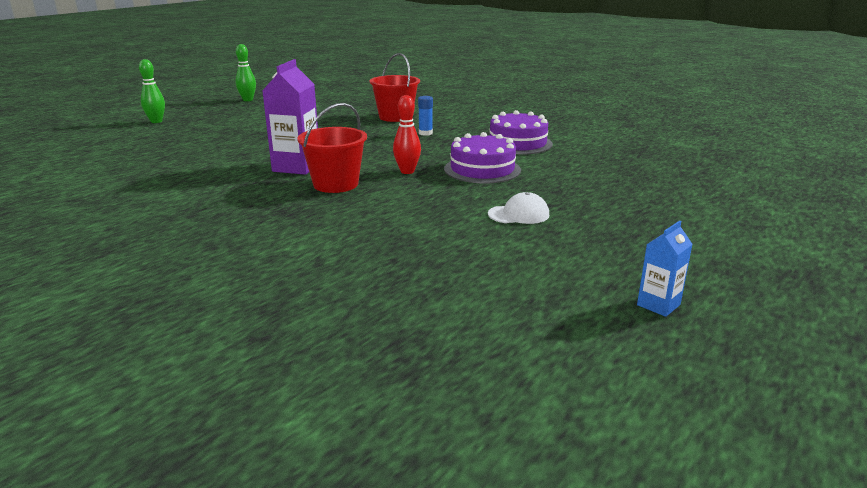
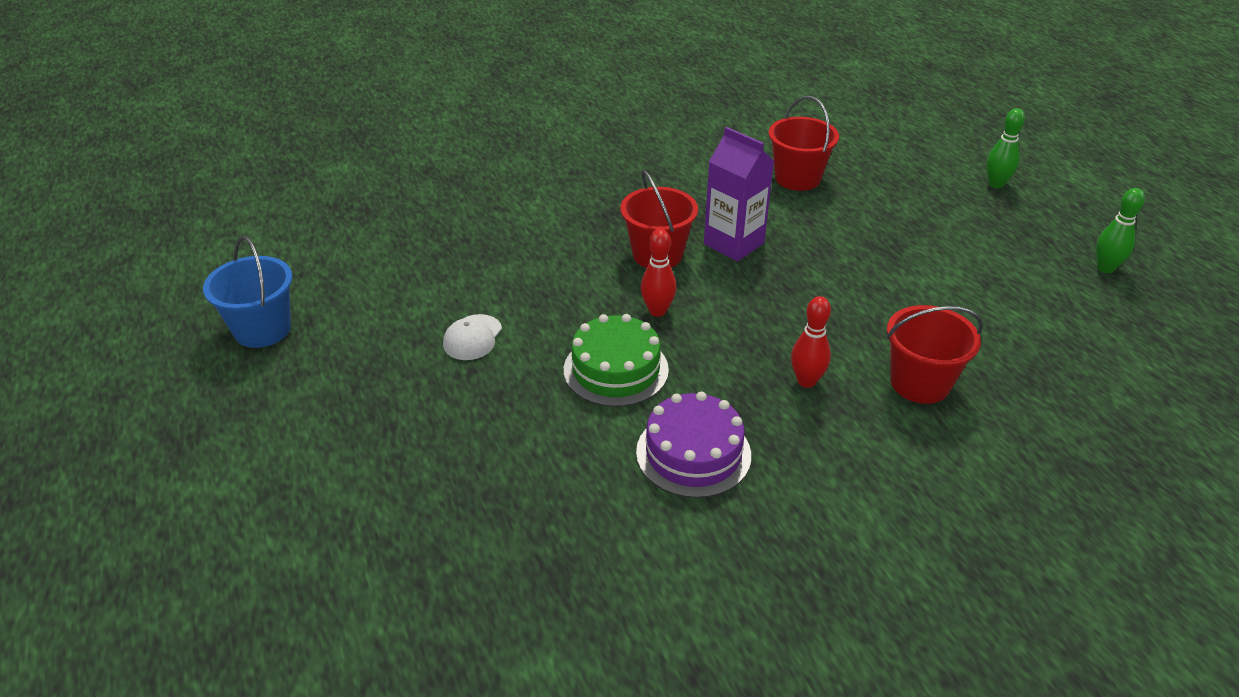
camera: 120 degrees right, 15 degrees up
(175, 165) = (797, 178): none -> red bucket
(425, 133) = (806, 381): blue glue stick -> red bowling pin
(482, 169) = (616, 369): purple cake -> green cake
(658, 305) = (262, 329): blue carton -> blue bucket

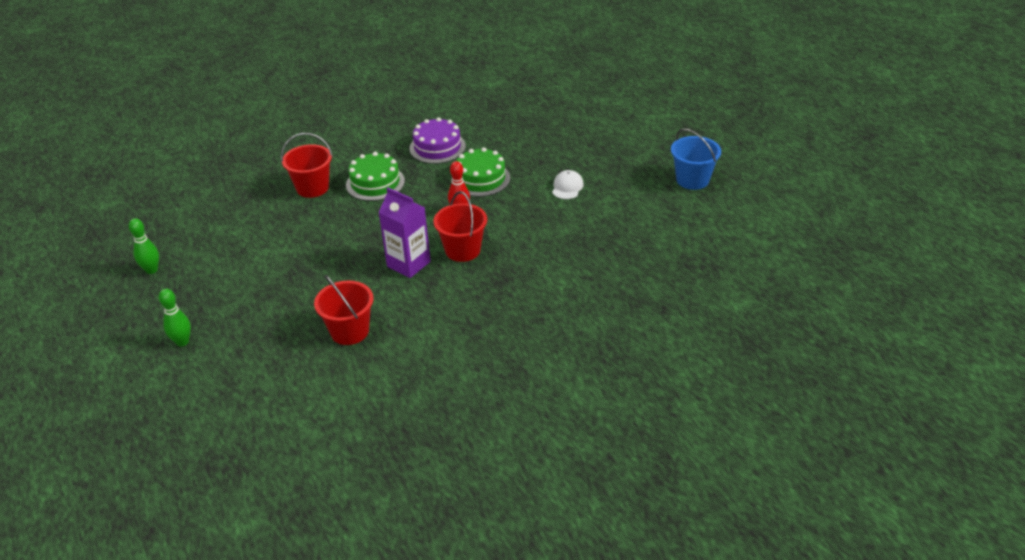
camera: 175 degrees right, 0 degrees up
(806, 381) = (375, 183): red bowling pin -> green cake

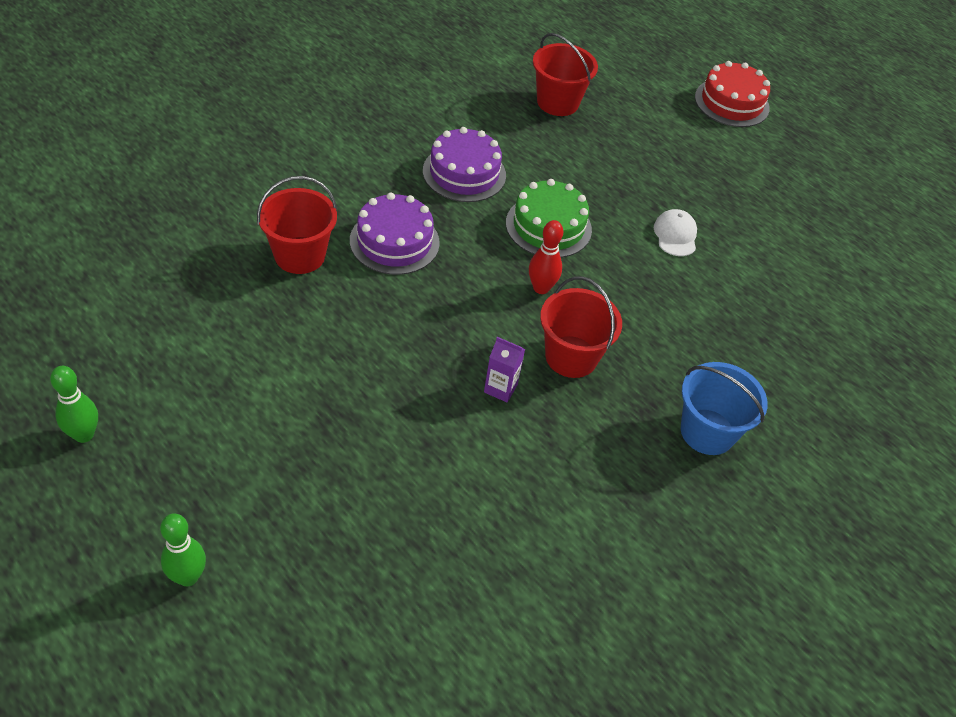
camera: 20 degrees left, 10 degrees up
(349, 331) = (457, 525): red bucket -> red bucket (557, 102)
(375, 183) = (394, 241): green cake -> purple cake
(408, 264) = (500, 388): purple carton -> purple carton, size x0.54
(647, 111) = (732, 102): none -> red cake
(692, 180) = (835, 214): blue bucket -> blue bucket (707, 432)

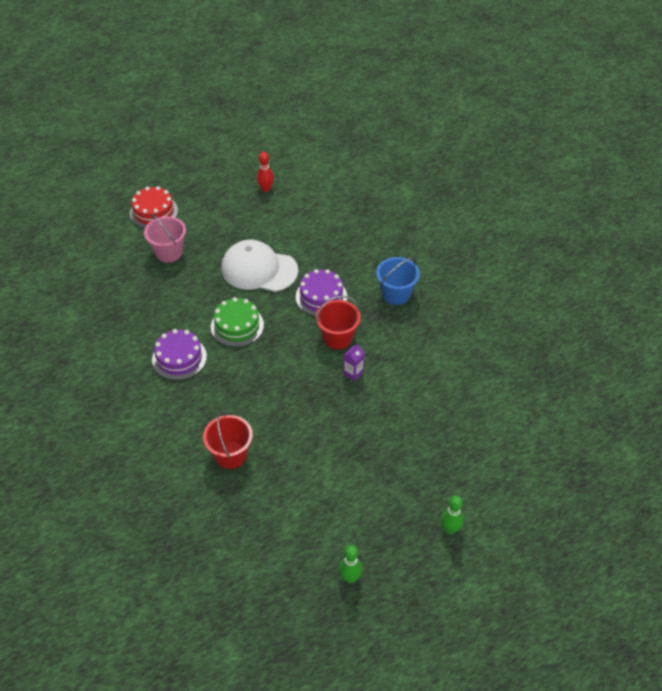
camera: 70 degrees left, 0 degrees up
(394, 241) = (231, 404): purple cake -> purple cake (321, 296)
(541, 288) = (285, 340): red bowling pin -> red bowling pin (266, 189)
(557, 102) = (126, 296): red bucket -> none
(660, 130) = (169, 252): none -> pink bucket
(675, 235) = (259, 269): white cap -> white cap, size x2.27

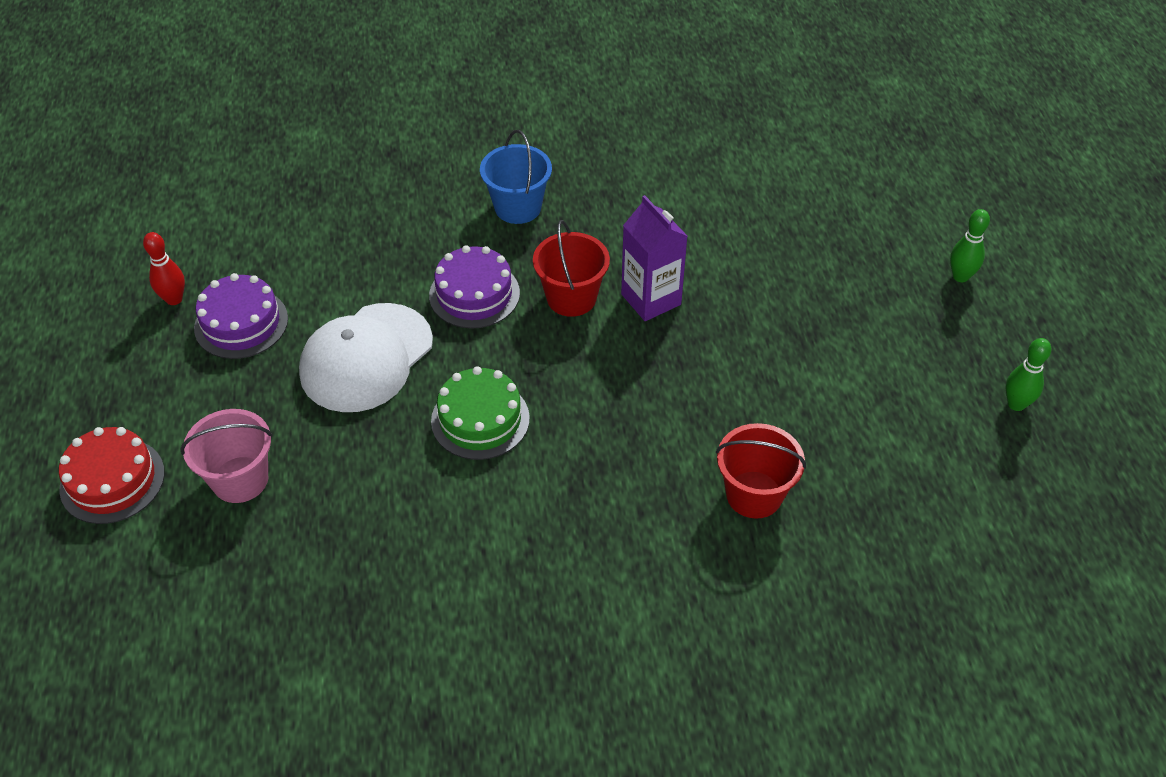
camera: 70 degrees left, 0 degrees up
(179, 358) = (513, 520): purple cake -> purple cake (241, 323)
(353, 373) = (651, 299): purple carton -> purple carton, size x1.84

